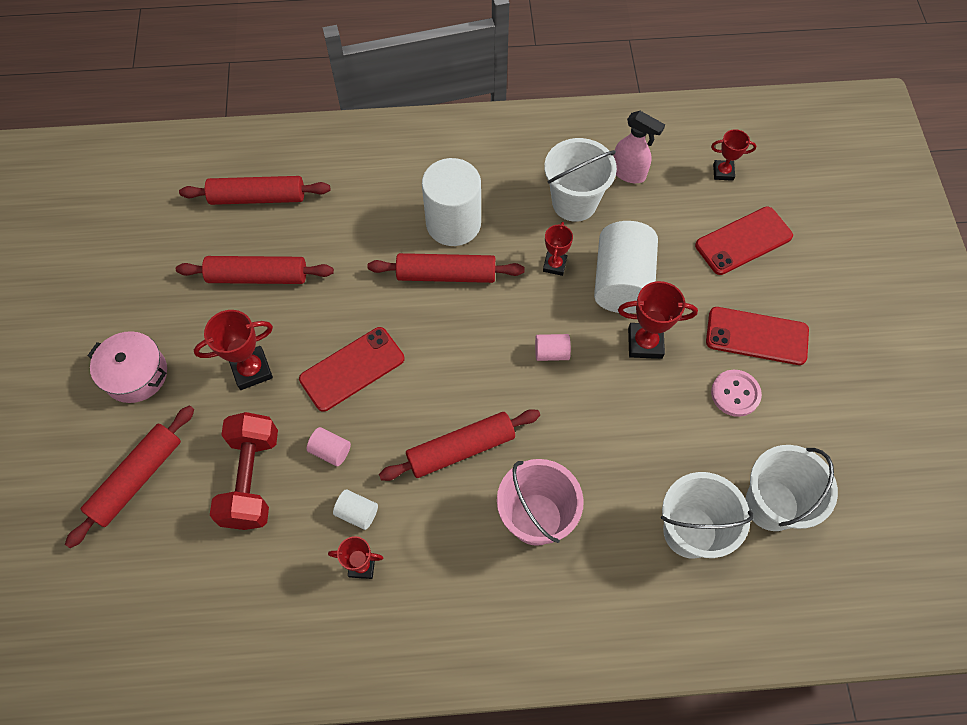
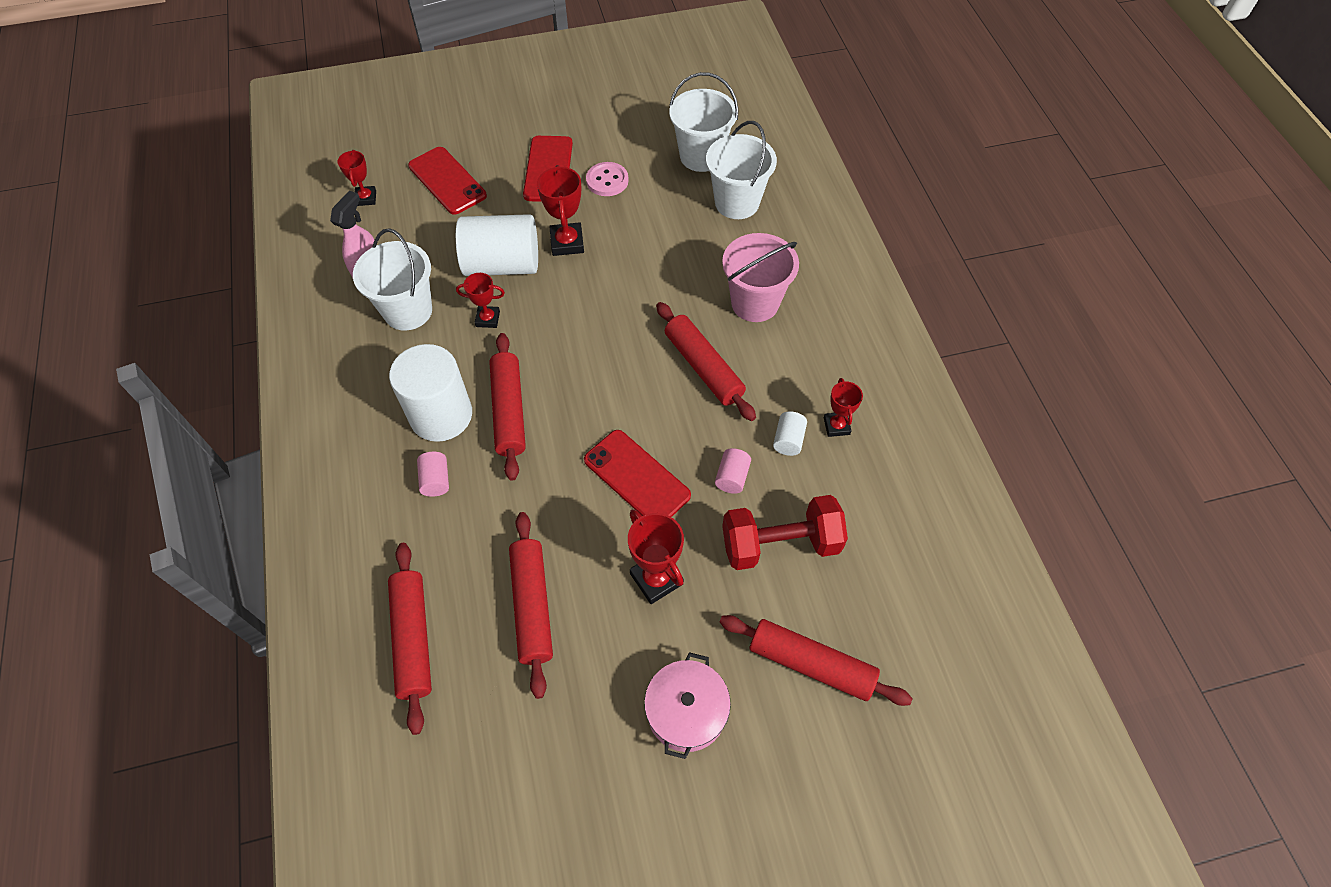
camera: 100 degrees left, 5 degrees down
(551, 353) = (588, 310): pink cylinder -> pink cylinder (436, 480)

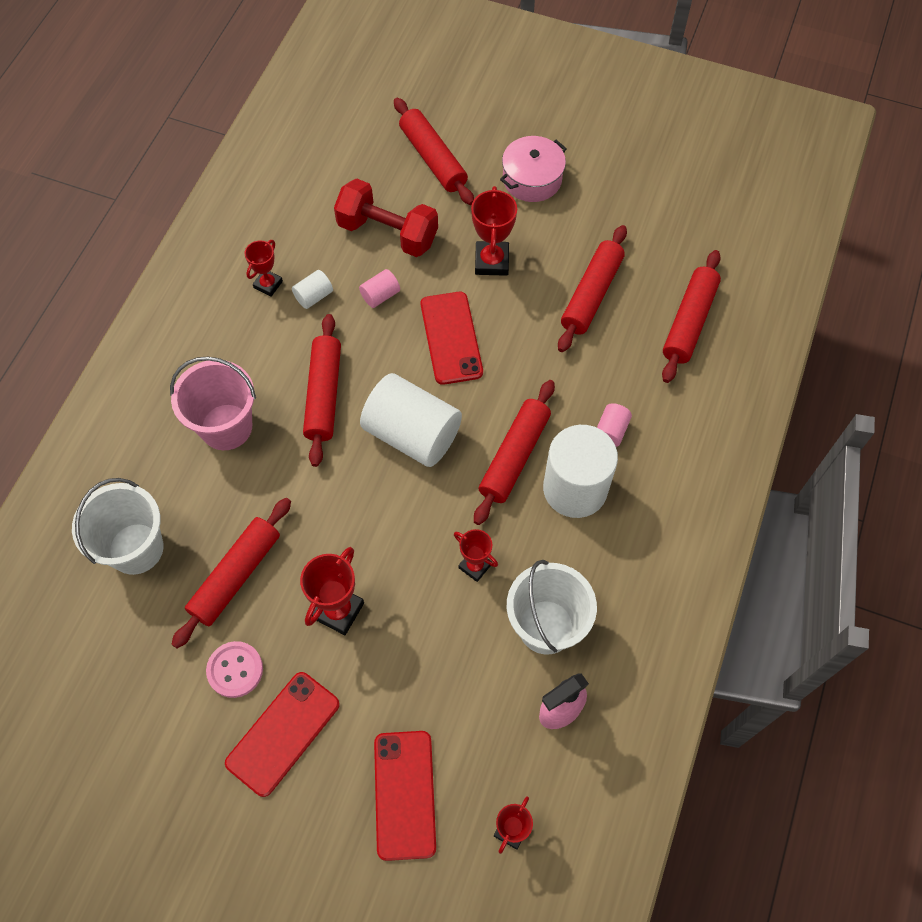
camera: 145 degrees left, 5 degrees up
(502, 264) = (420, 625): white cylinder -> white cylinder (412, 434)
(655, 224) = (235, 575): none -> red rolling pin
(701, 156) = (112, 636): white bucket -> none

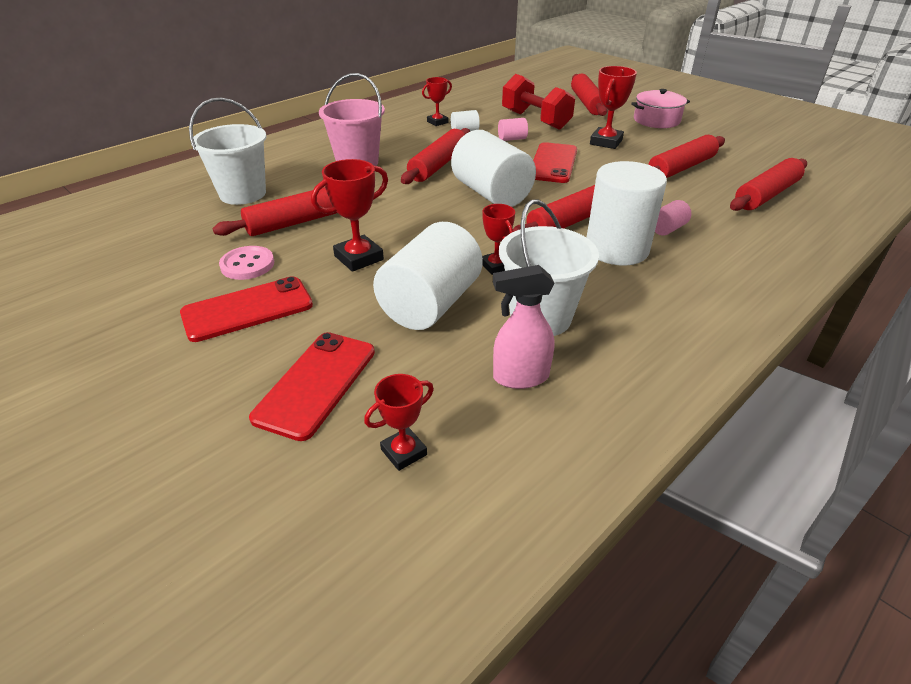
camera: 25 degrees right, 25 degrees down
(443, 650) = (430, 304): none -> white cylinder

